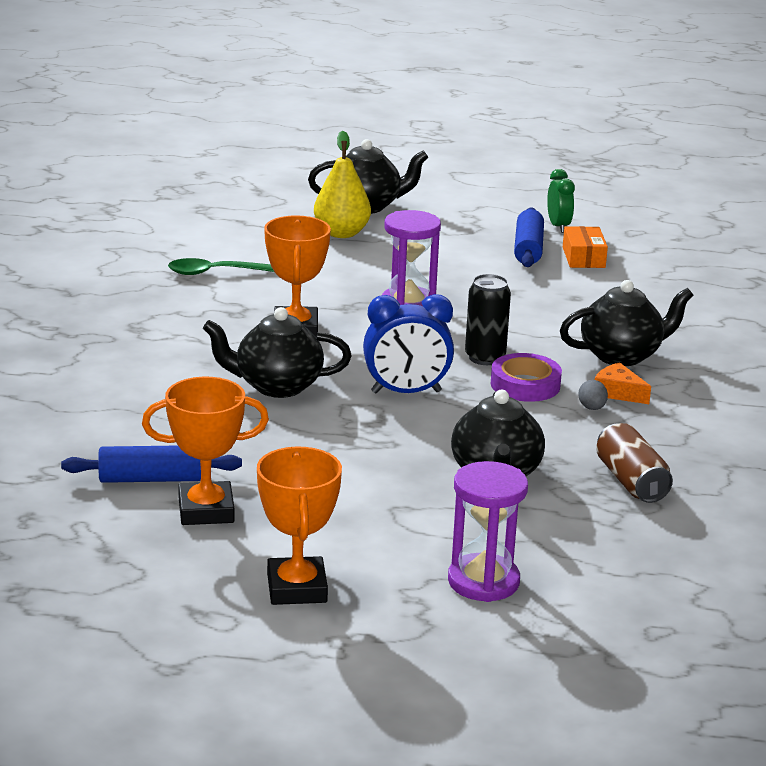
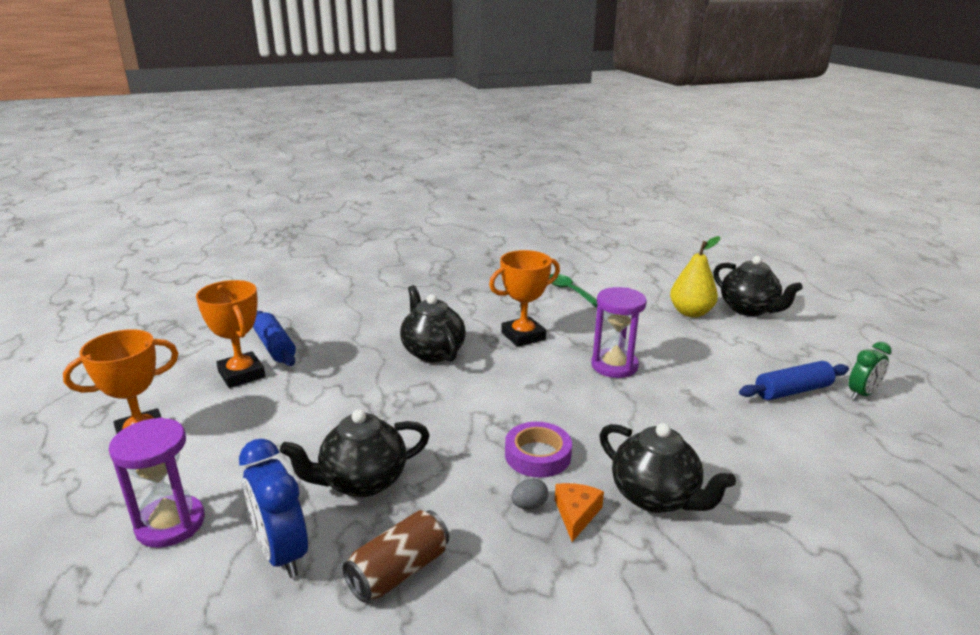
camera: 65 degrees right, 0 degrees up
(406, 392) = (470, 402): blue clock -> blue clock (282, 553)
(485, 358) = (565, 422): black can -> none
(583, 257) = (823, 423): orange box -> none

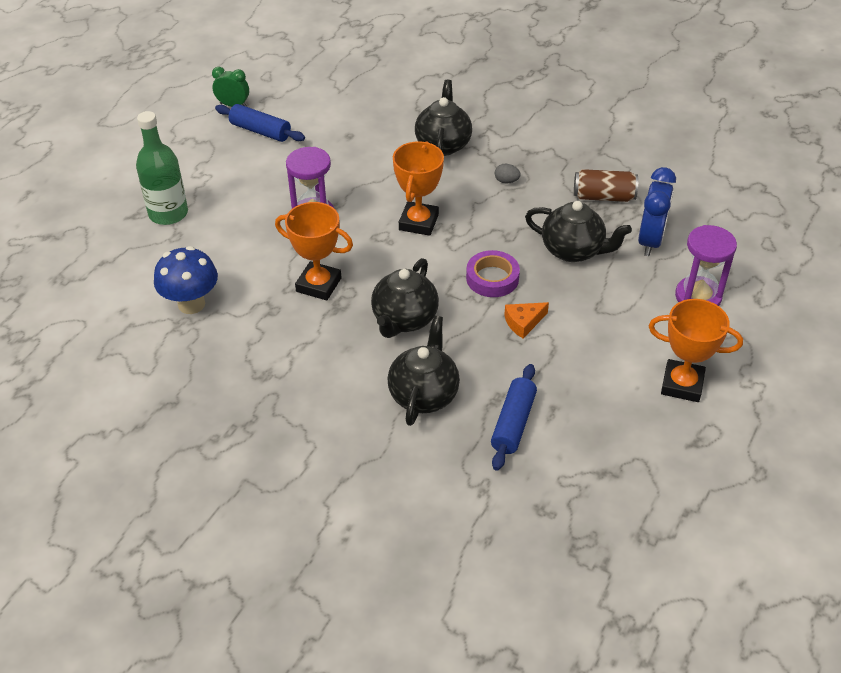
camera: 130 degrees left, 20 degrees up
(241, 374) = (568, 405): orange trophy -> orange trophy (418, 222)
(537, 455) = (461, 199): purple tape -> purple tape (492, 278)
(570, 291) = (191, 304): green spoon -> blue mushroom
(576, 514) = (491, 163): orange cheese -> orange cheese (523, 322)
(691, 313) = (168, 213): yellow pear -> green bottle
(748, 309) = (128, 186): black teapot -> black teapot (424, 394)

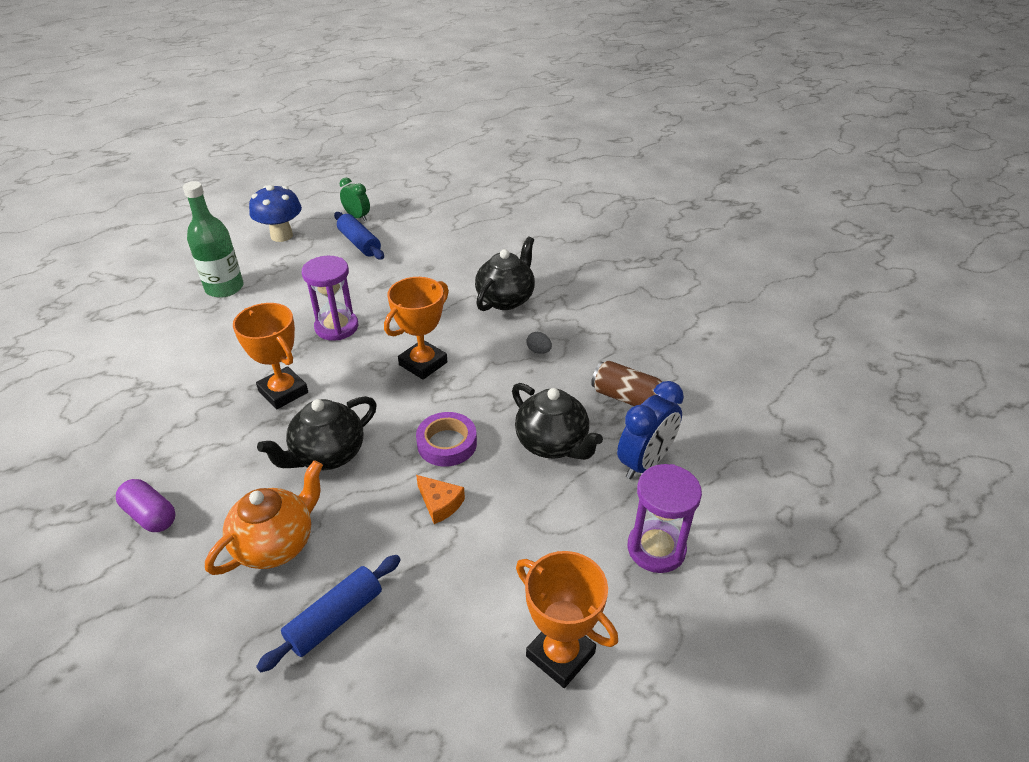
camera: 25 degrees right, 5 degrees down
(191, 304) = (165, 371): blue mushroom -> blue mushroom (281, 236)
(302, 413) = (150, 515): none -> purple capsule
(424, 394) = (276, 544): black teapot -> orange teapot
(523, 322) = (440, 503): orange cheese -> orange cheese turned 135 degrees counterclockwise

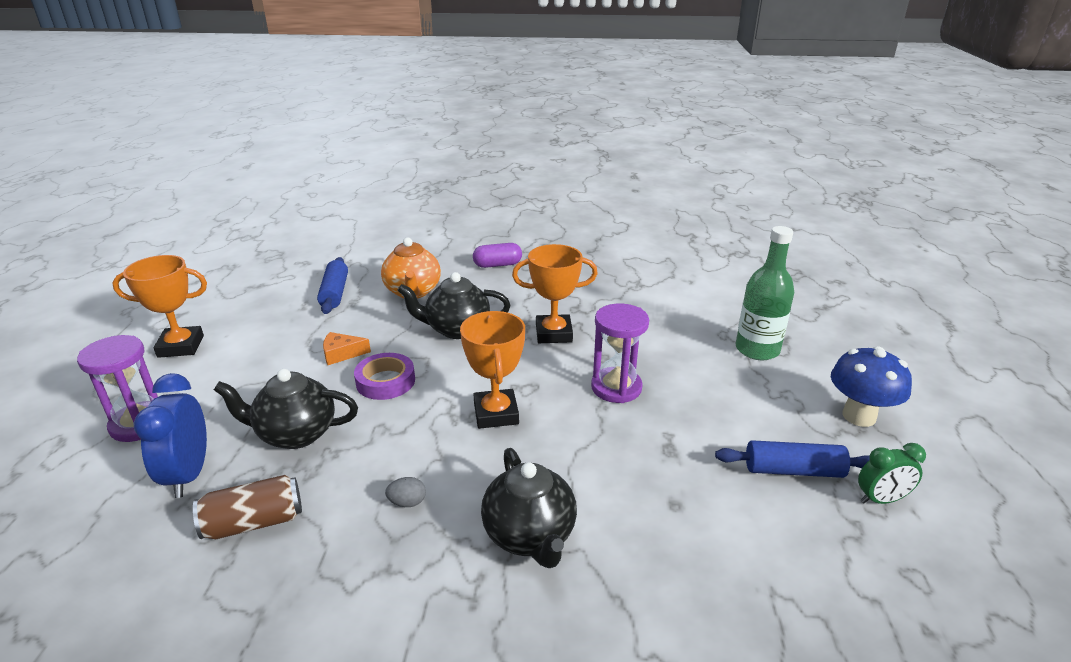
camera: 130 degrees right, 10 degrees down
(328, 455) = (457, 329): black teapot -> black teapot turned 90 degrees counterclockwise

